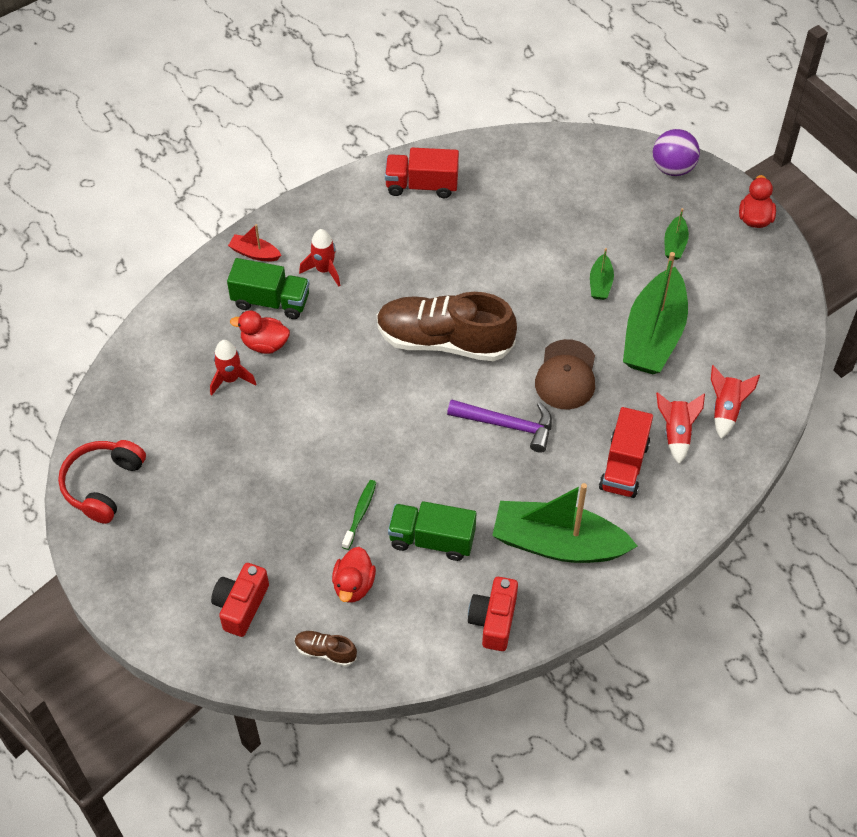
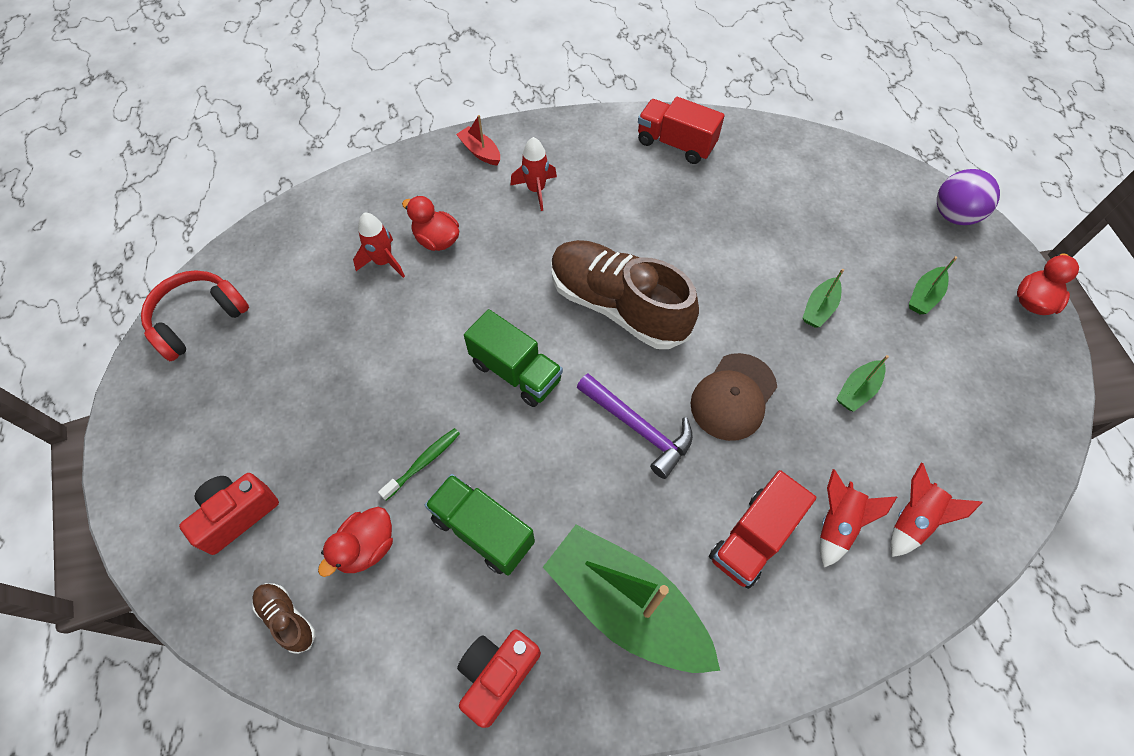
camera: 25 degrees right, 5 degrees up
(271, 301) = (468, 201): green truck -> green truck (516, 372)
(654, 335) = (857, 390): green boat -> green boat, size x0.43

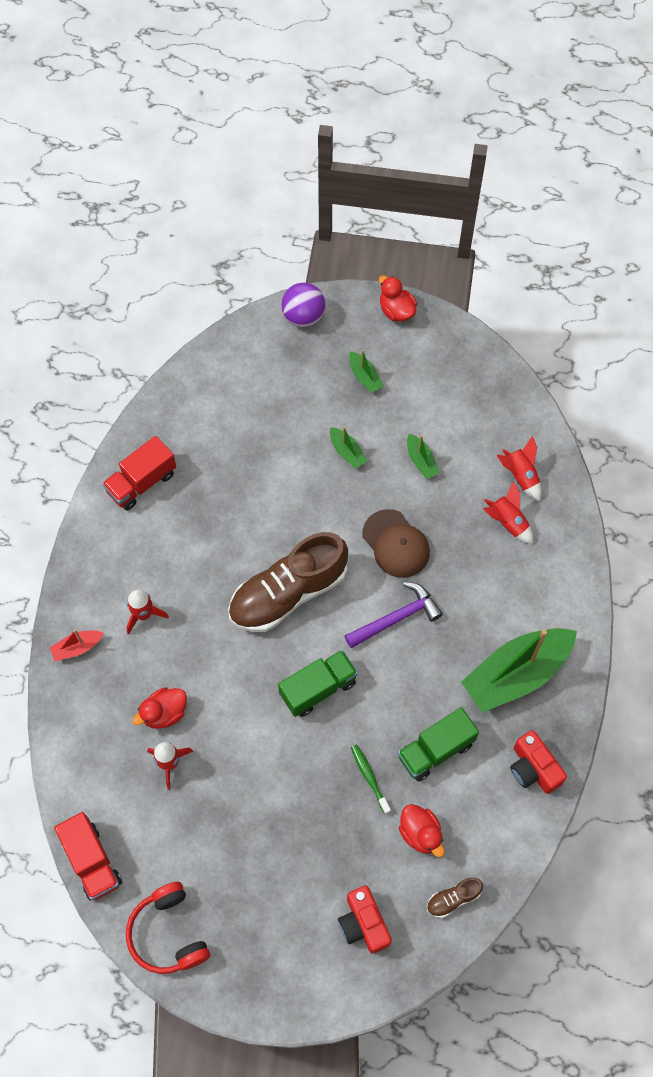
camera: 70 degrees left, 5 degrees up
(753, 538) = (499, 577): red truck -> red truck (92, 861)

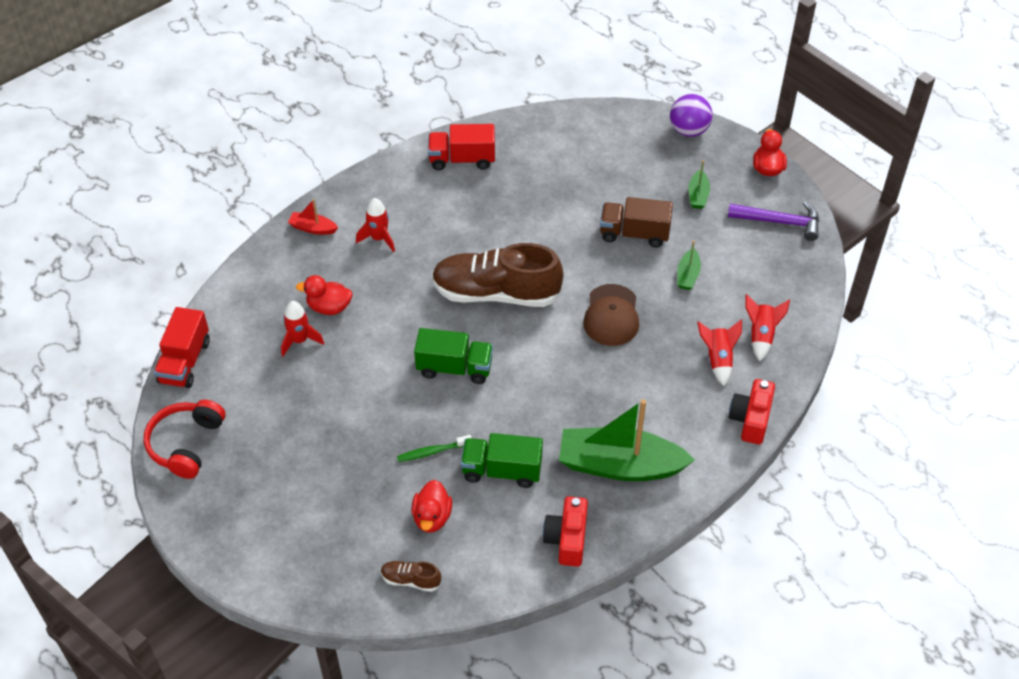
camera: 40 degrees right, 15 degrees down
(347, 452) = (634, 233): green boat -> brown truck
(363, 923) = (327, 544): red camera -> red camera (750, 419)
(369, 777) = (432, 452): green toothbrush -> green toothbrush turned 120 degrees counterclockwise
(397, 618) = (562, 363): purple hammer -> purple hammer (780, 222)

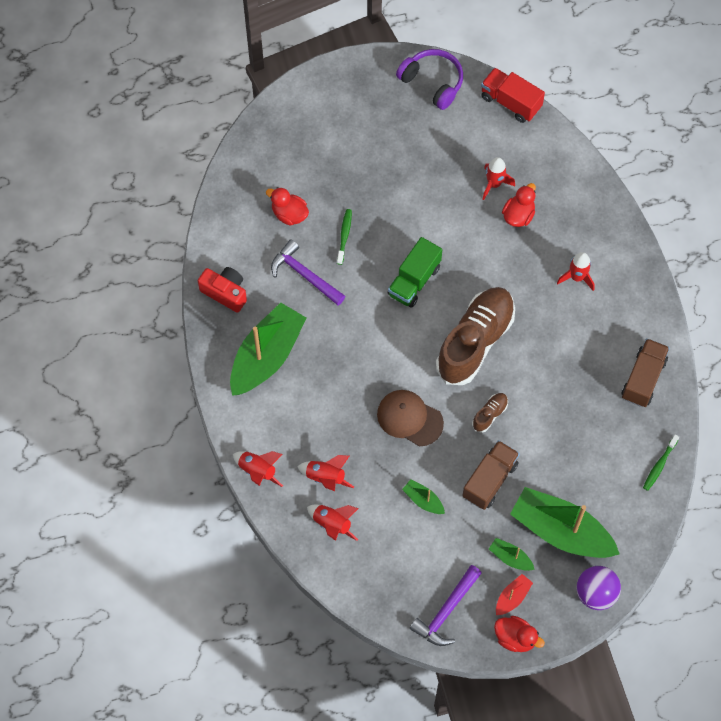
camera: 115 degrees right, 15 degrees up
(186, 444) = (432, 82): red headphones -> purple headphones
(313, 228) = (611, 232): red boat -> red boat (512, 597)
(411, 580) = (247, 183): brown shoe -> brown shoe (490, 414)
(462, 159) = (643, 379): red truck -> brown truck
(502, 470) = (304, 275): green truck -> purple hammer
(542, 125) = (659, 465): none -> green toothbrush
(648, 169) = (561, 531): none -> green boat
(750, 419) = (258, 471): red camera -> red rocket

